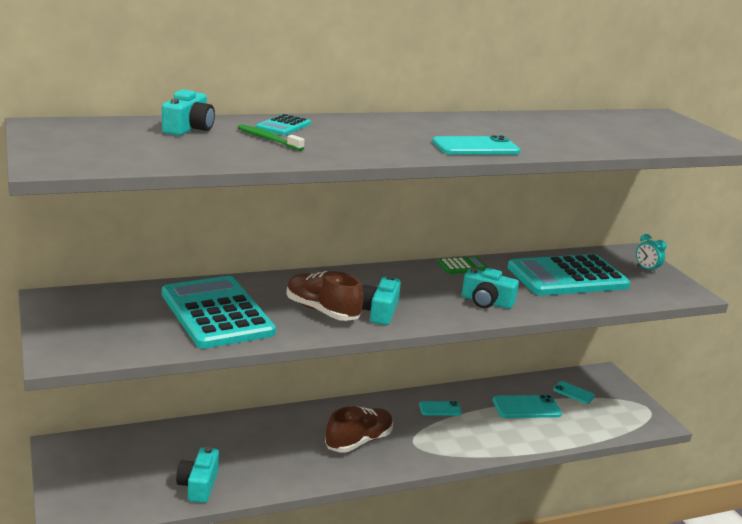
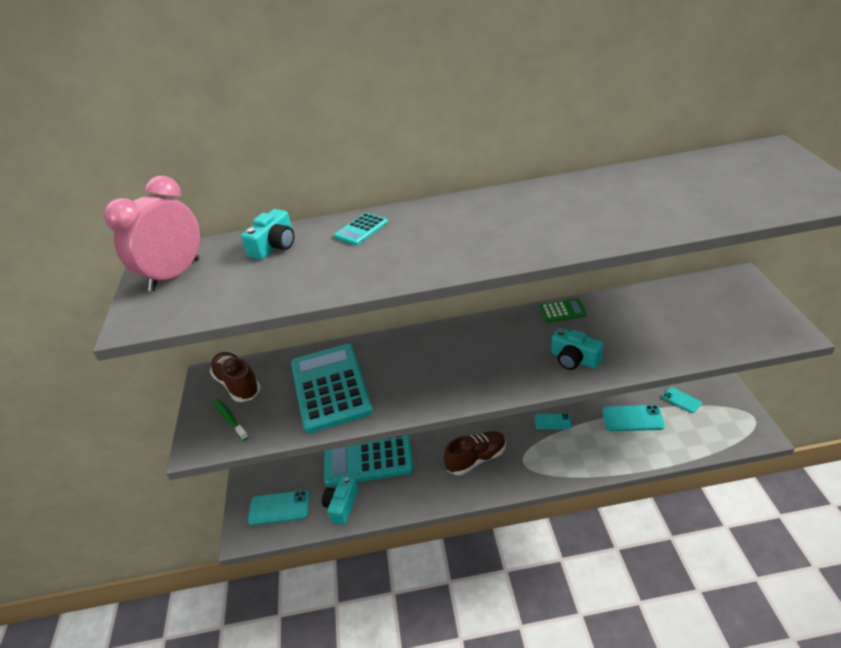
camera: 20 degrees right, 15 degrees up
(77, 138) = (175, 275): none -> pink clock
(268, 139) = (338, 254): green toothbrush -> green toothbrush (229, 419)
(322, 311) = (419, 380): brown shoe -> brown shoe (238, 385)
(380, 312) = (470, 378): turquoise camera -> none
(475, 147) = (539, 241): turquoise phone -> turquoise phone (279, 508)
(567, 277) = (664, 319): turquoise calculator -> turquoise calculator (368, 457)
(646, 269) = (752, 301): turquoise clock -> none

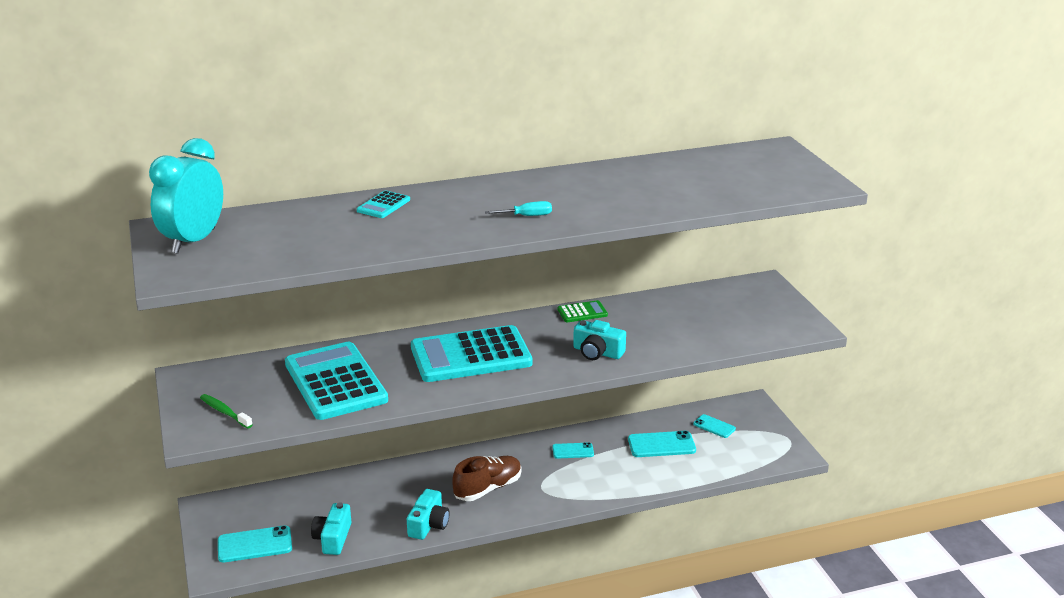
camera: 15 degrees left, 10 degrees down
(175, 275) = (193, 241): pink clock -> turquoise clock
(238, 385) = (224, 383): brown shoe -> none
(274, 246) = (294, 218): turquoise camera -> turquoise camera (428, 524)
(368, 457) = (357, 493): turquoise calculator -> turquoise calculator (471, 356)
(500, 241) = (527, 216): none -> turquoise screwdriver

